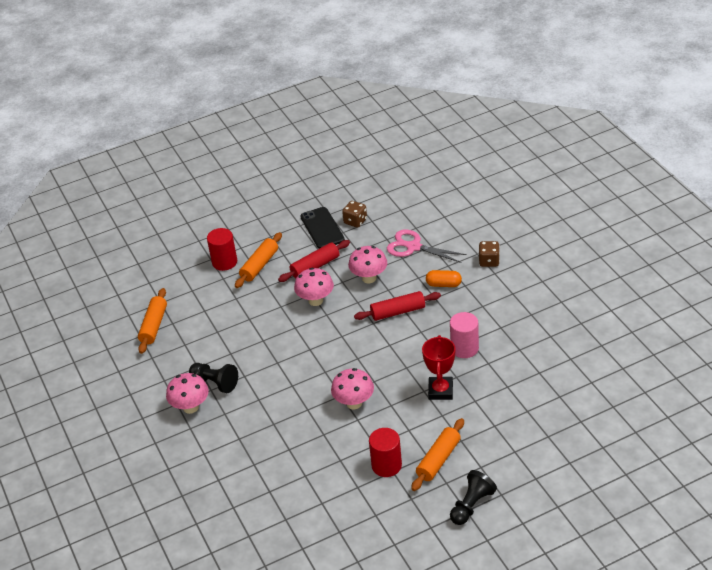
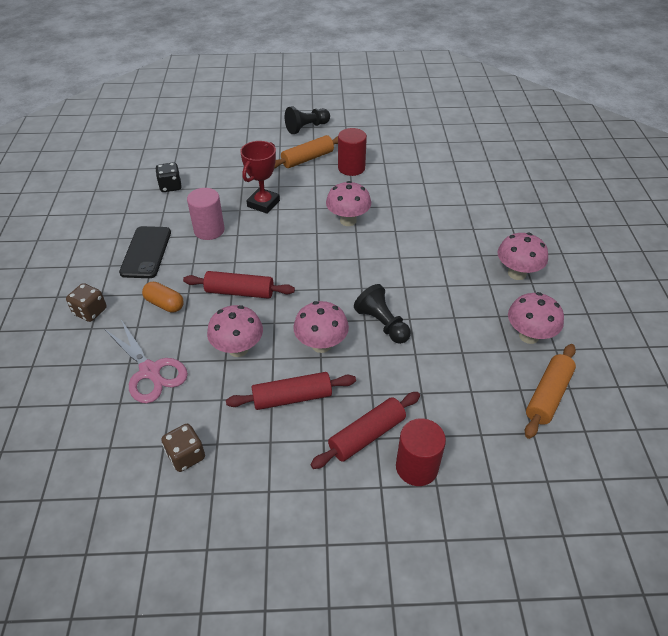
camera: 160 degrees left, 5 degrees up
(172, 360) = (529, 336): none -> pink mushroom
(215, 383) = (482, 289): black pawn -> black pawn (382, 324)
(259, 265) = (367, 435): orange rolling pin -> red rolling pin
(322, 228) = (241, 466): black phone -> black phone (146, 252)
(539, 375) = (170, 186): none -> black dice

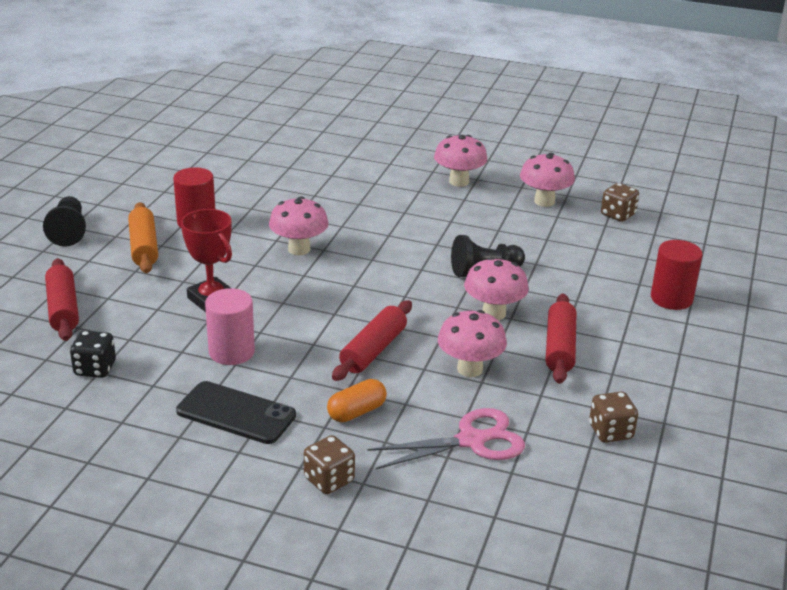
camera: 70 degrees left, 15 degrees down
(367, 435) = (626, 315): red rolling pin -> red rolling pin (63, 309)
(548, 395) = (618, 215): orange rolling pin -> brown dice

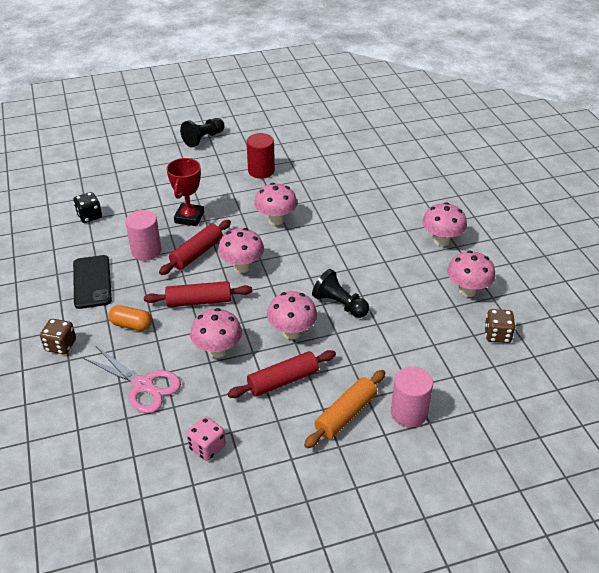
camera: 55 degrees right, 10 degrees up
(63, 309) = (131, 178): red rolling pin -> red rolling pin (197, 253)
(144, 247) = (216, 169): orange rolling pin -> orange rolling pin (346, 414)
(350, 301) = (242, 267): none -> pink mushroom
(610, 432) = (207, 447): brown dice -> pink dice
(671, 299) = (409, 413): red cylinder -> pink cylinder

